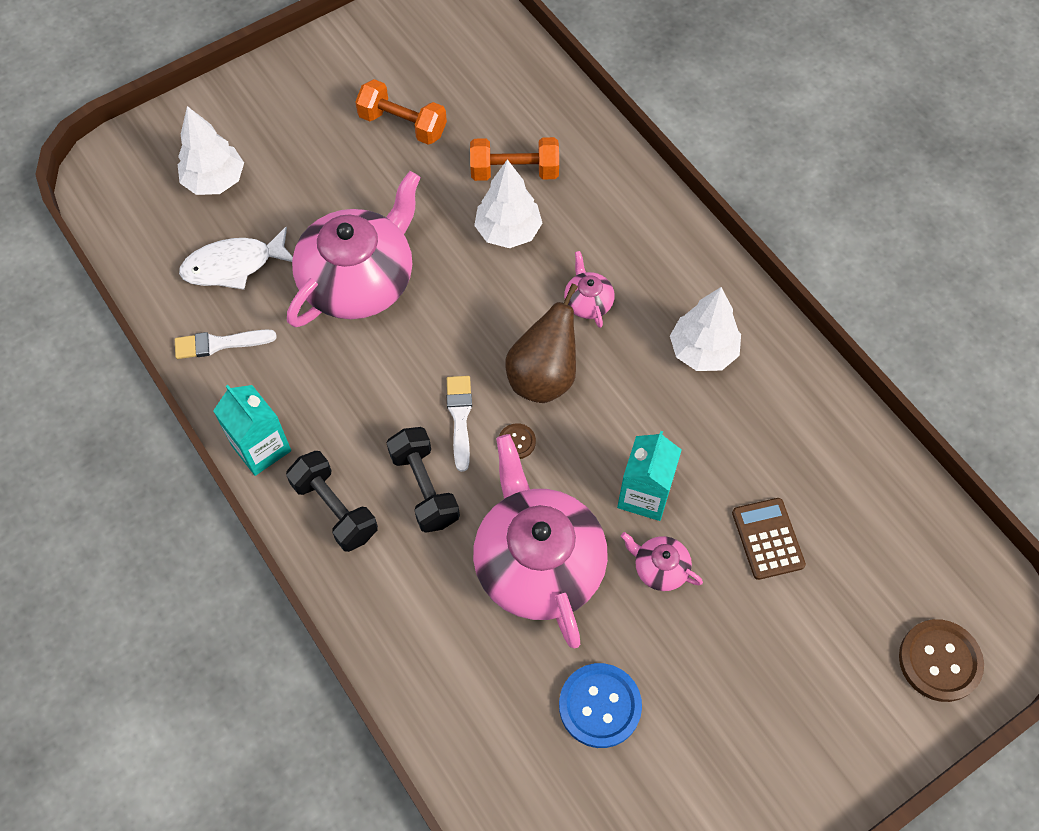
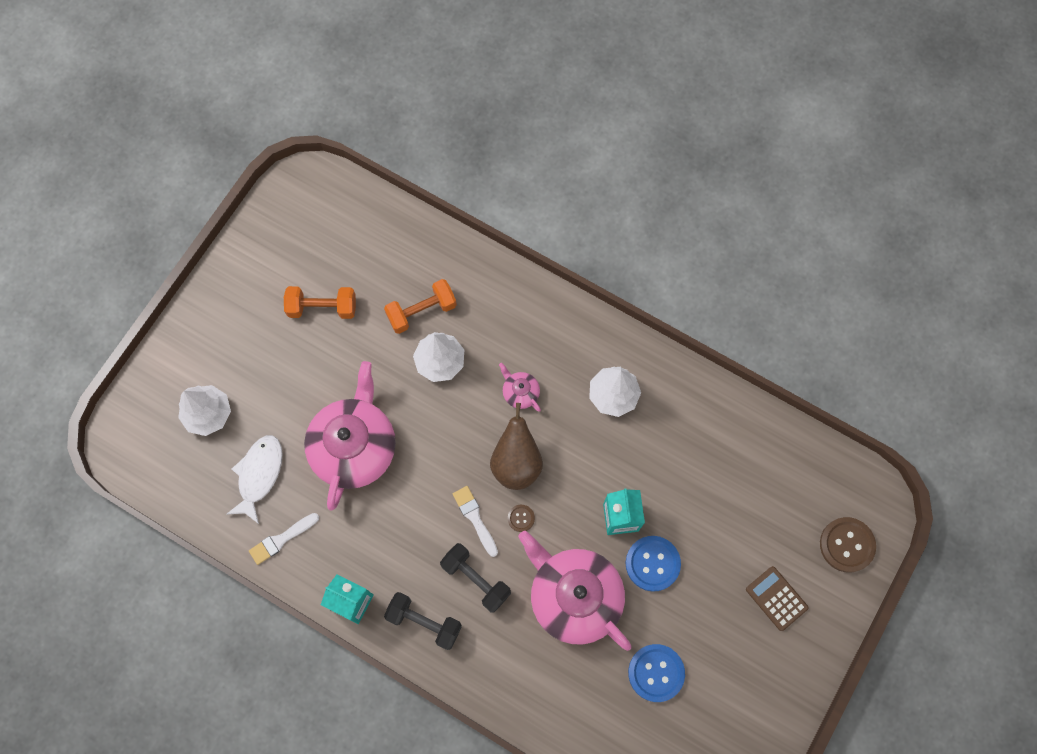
camera: 25 degrees left, 10 degrees up
(234, 265) = (259, 475): white fish -> white fish turned 150 degrees clockwise
(660, 568) = (652, 563): pink teapot -> blue button
(768, 539) = (711, 511): brown calculator -> brown calculator (776, 598)

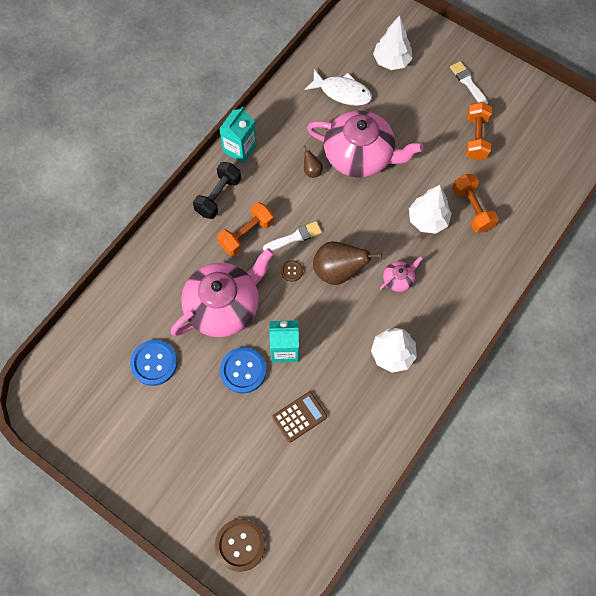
camera: 95 degrees right, 5 degrees down
(281, 539) = (292, 105): white brush -> white brush (468, 82)
(380, 505) = (312, 171): none -> brown pear
(476, 579) = (246, 234): black dumbbell -> orange dumbbell
(776, 598) = (201, 472): brown calculator -> brown calculator (299, 417)

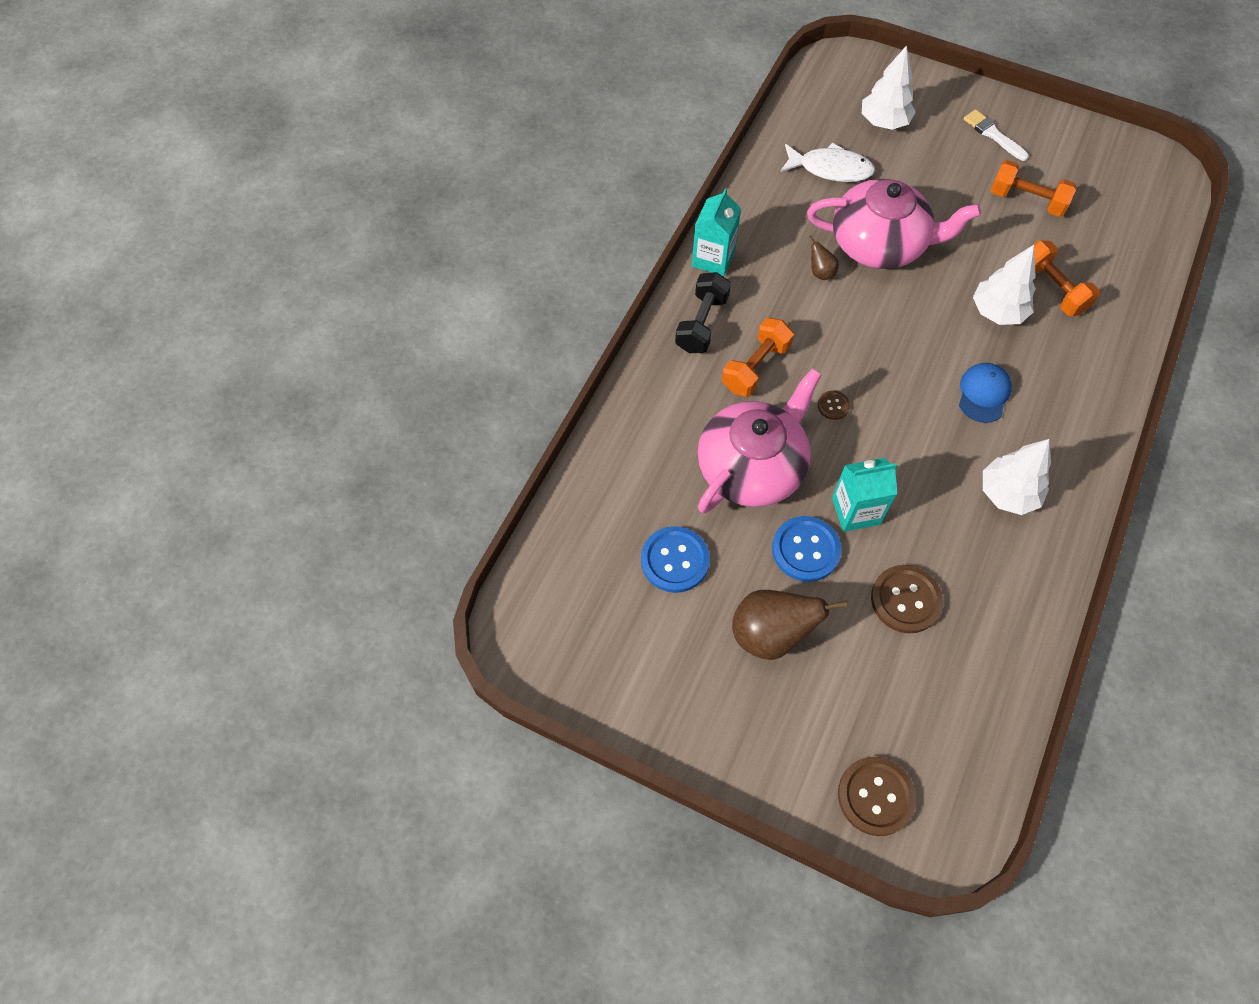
camera: 10 degrees left, 5 degrees down
(295, 237) = (824, 360): white brush -> none
(299, 417) = (905, 600): brown calculator -> brown button
(338, 271) = (897, 396): brown pear -> brown pear (770, 634)
(398, 279) = (983, 394): pink teapot -> blue cap
(476, 138) = (1026, 200): orange dumbbell -> orange dumbbell turned 60 degrees counterclockwise

